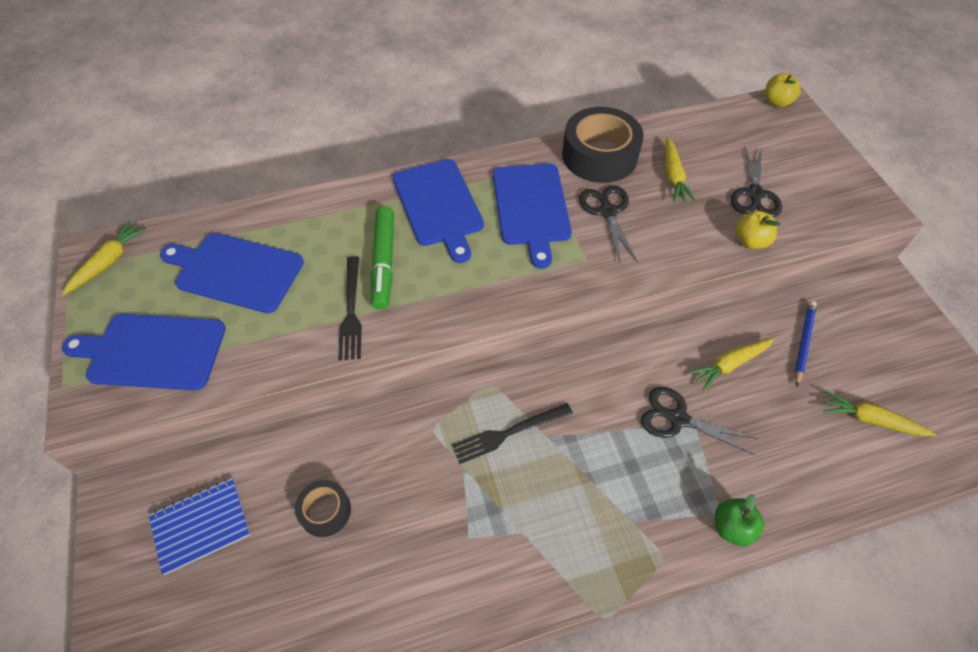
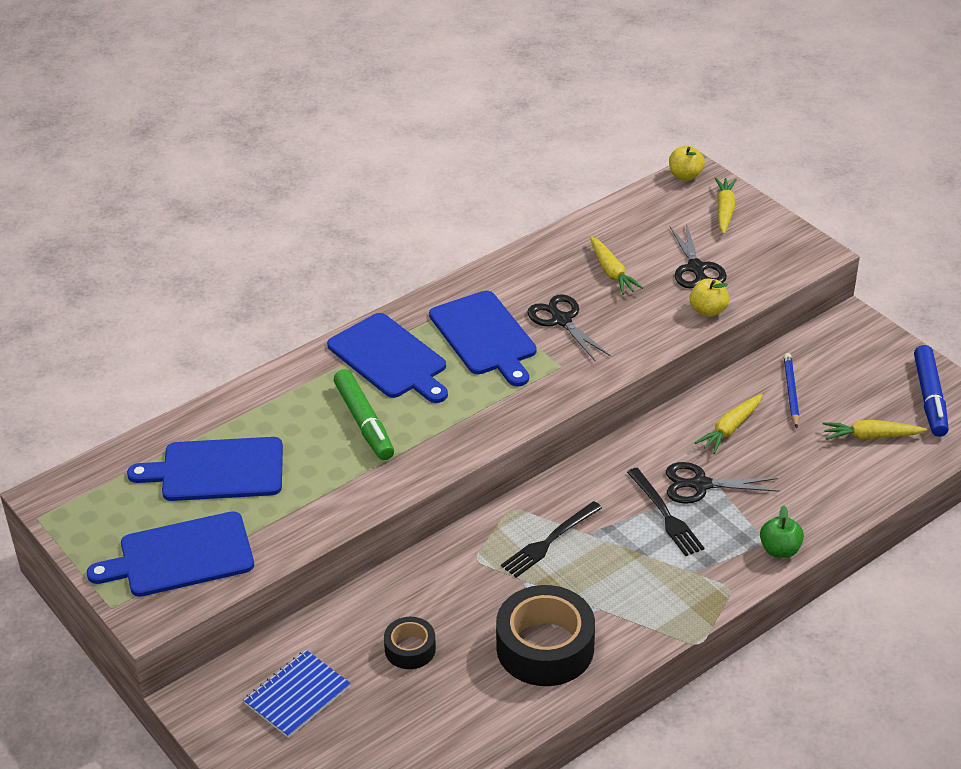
camera: 20 degrees left, 15 degrees down
(109, 262) = (74, 499): yellow carrot -> yellow carrot (724, 210)
(351, 311) = (357, 470): black fork -> black fork (665, 514)
(599, 155) = (529, 271): black tape -> black tape (545, 647)
(946, 394) = (929, 398): none -> blue marker

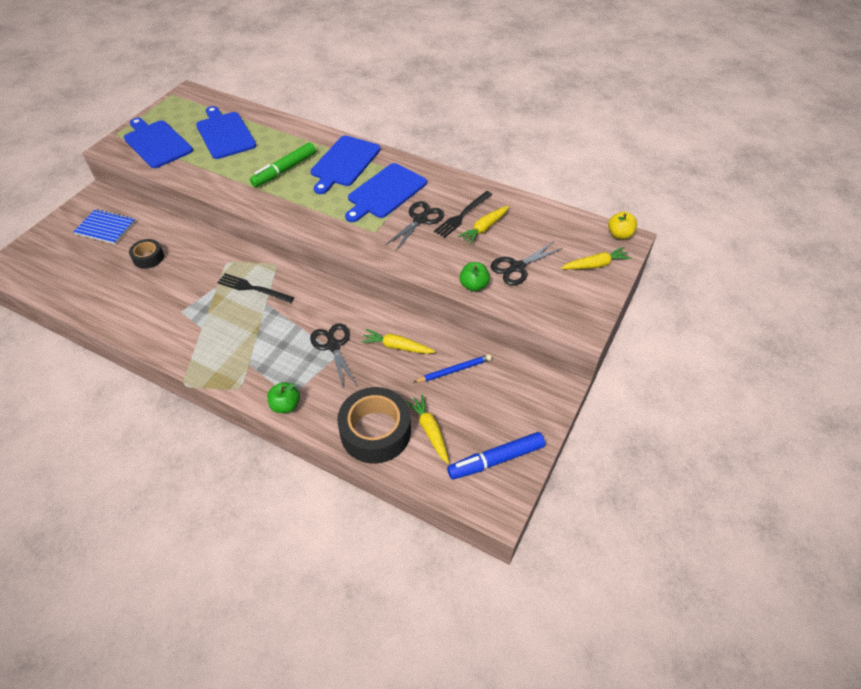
camera: 65 degrees right, 10 degrees up
(545, 647) = (163, 312): black tape -> black tape (375, 431)
(665, 514) = (297, 335): black fork -> black fork (462, 215)
(708, 310) = (473, 285): yellow apple -> green apple

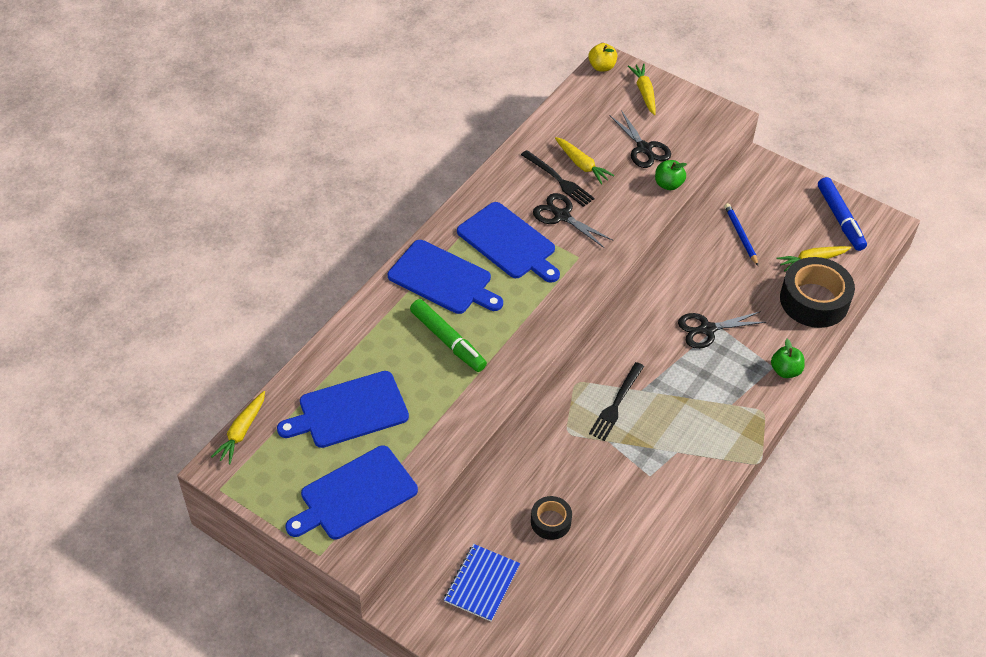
camera: 85 degrees left, 0 degrees up
(397, 347) = (709, 276): yellow carrot -> yellow carrot (242, 431)

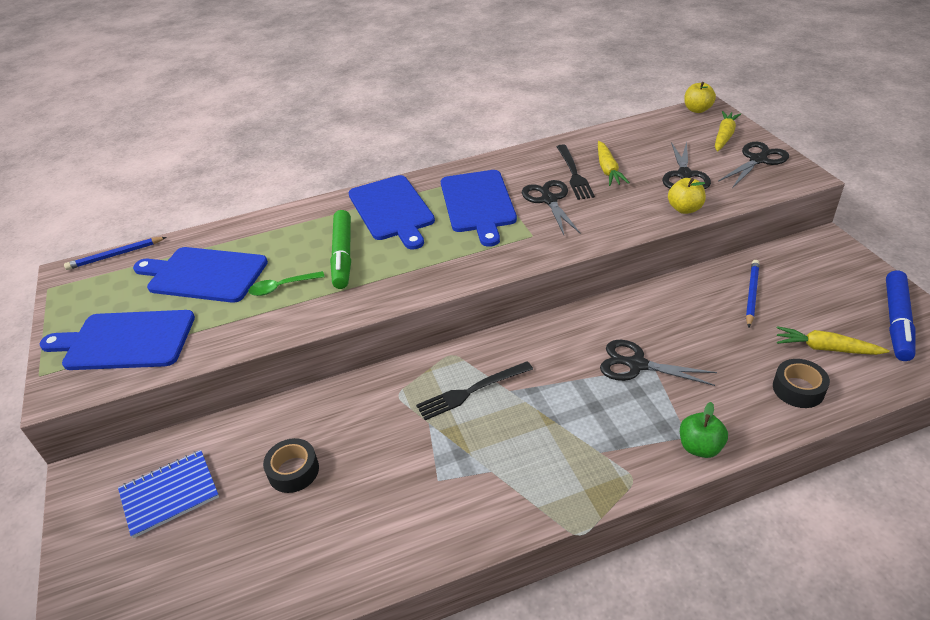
camera: 40 degrees right, 10 degrees down
(242, 431) = (115, 255): yellow carrot -> blue pencil
(429, 391) = (282, 287): none -> green spoon
(668, 184) = (684, 209): green apple -> yellow apple
(686, 111) = (758, 160): none -> black scissors
(814, 300) = (798, 389): black tape -> black tape, size x0.52

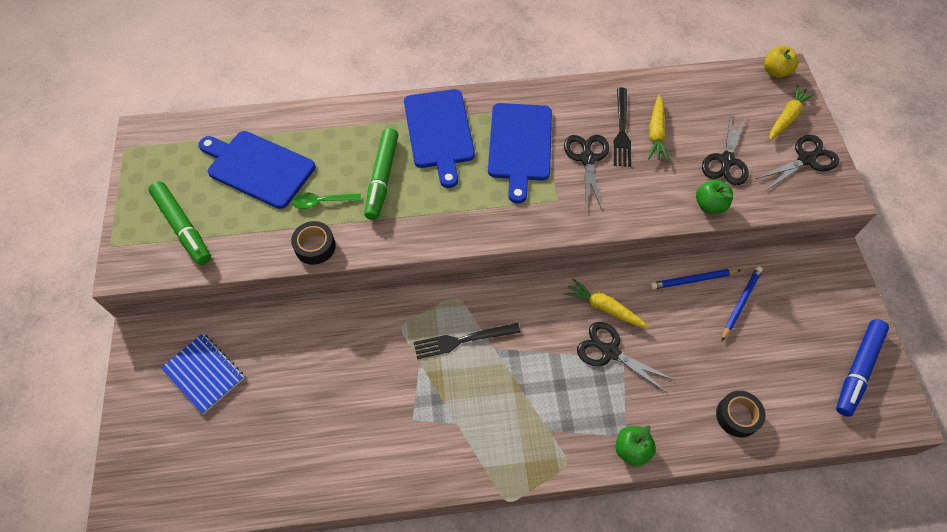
camera: 10 degrees right, 20 degrees up
(115, 255) = (185, 122): blue pencil -> blue pencil (692, 280)
(125, 340) = (183, 227): blue cutting board -> green marker
(169, 494) = (204, 373): blue notebook -> blue notebook turned 60 degrees clockwise
(293, 471) = (302, 379): black tape -> black tape (315, 246)
(684, 209) = (709, 205): yellow apple -> green apple
(826, 348) = (780, 381): yellow carrot -> yellow carrot (604, 307)

